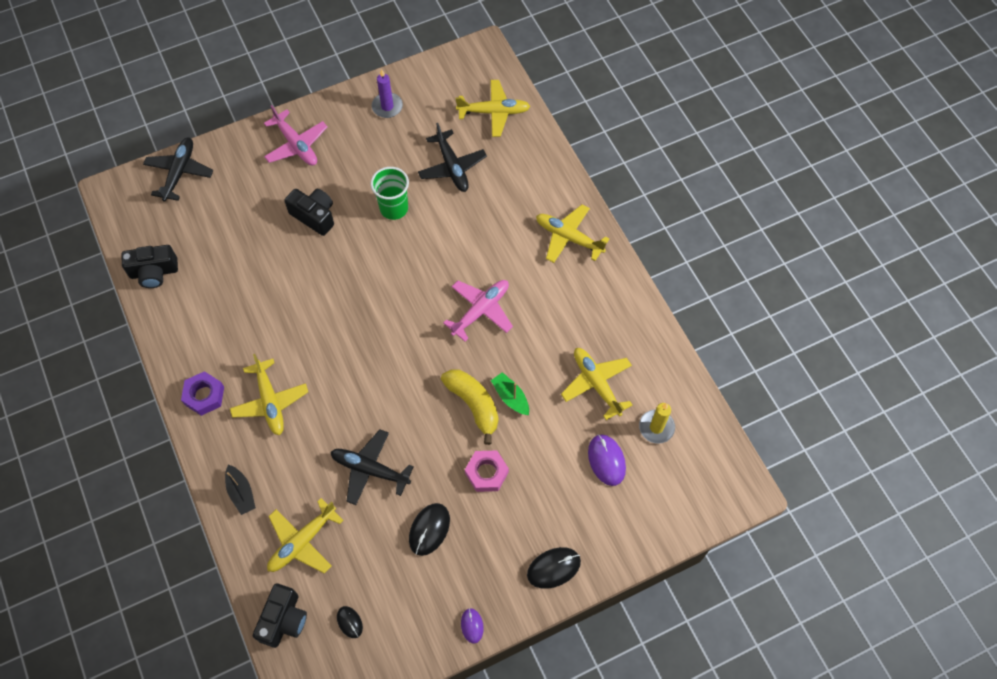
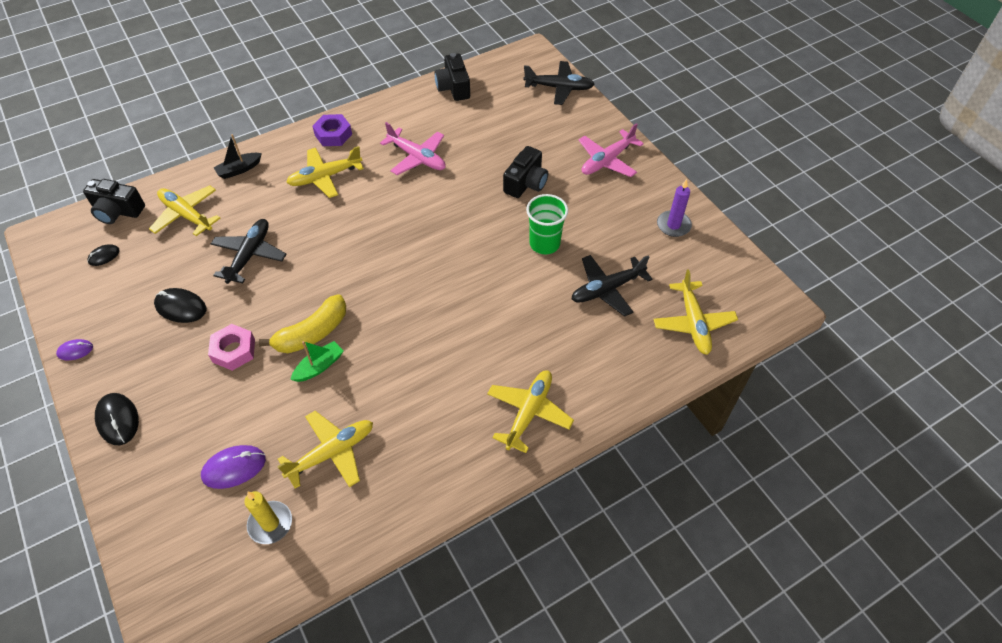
camera: 85 degrees right, 10 degrees down
(481, 310) = (425, 331): pink plane -> pink plane (417, 158)

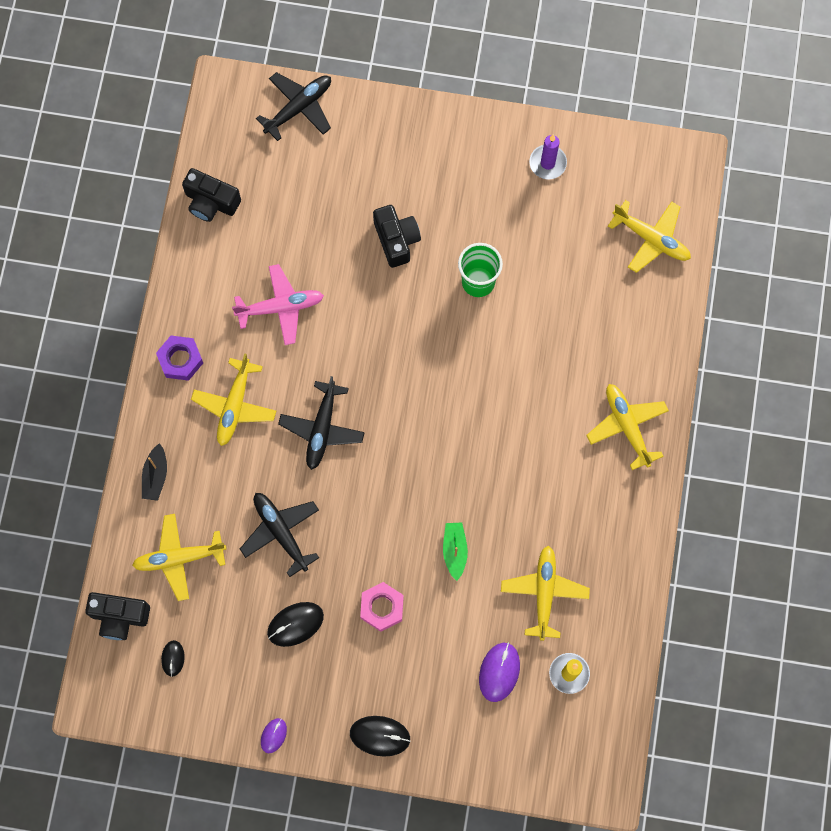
camera: 50 degrees left, 20 degrees up
(118, 211) = (119, 617): black camera -> black camera turned 45 degrees clockwise
(312, 333) = (415, 535): yellow banana -> none
(607, 160) = (429, 149): pink plane -> none
(607, 289) = (566, 274): black plane -> black plane (322, 429)

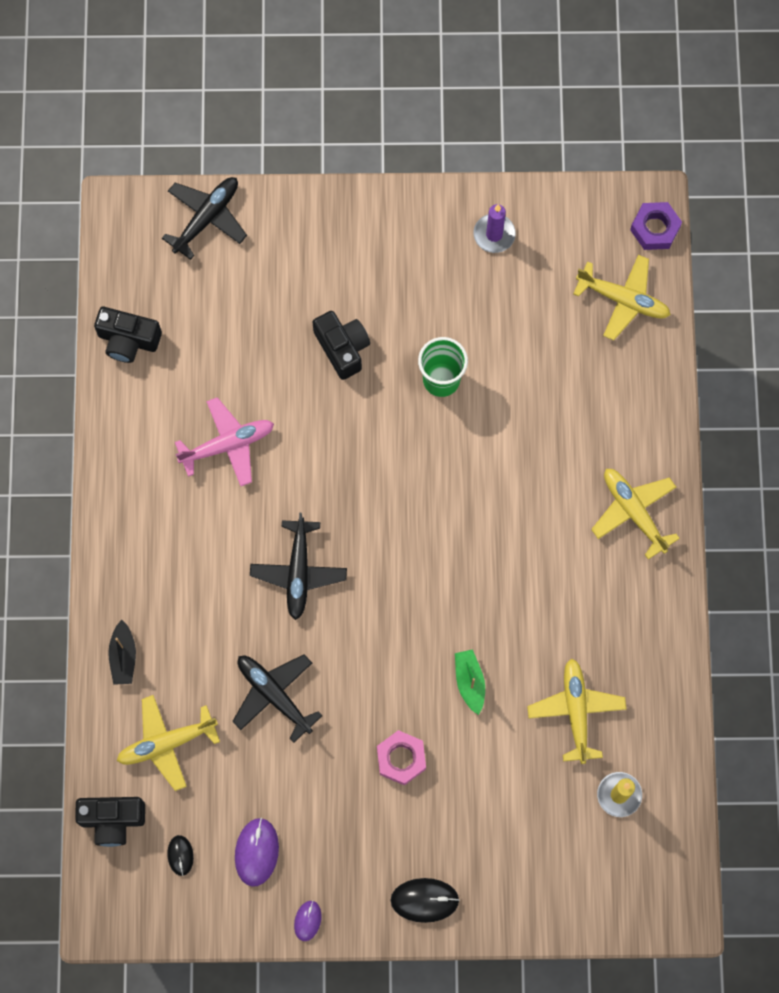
camera: 10 degrees left, 0 degrees up
(180, 360) = (127, 522): purple nut -> purple nut (655, 229)
(234, 406) = (197, 563): yellow plane -> none
(295, 624) = (309, 794): black mouse -> none
(499, 672) = (542, 807): purple mouse -> purple mouse (256, 852)

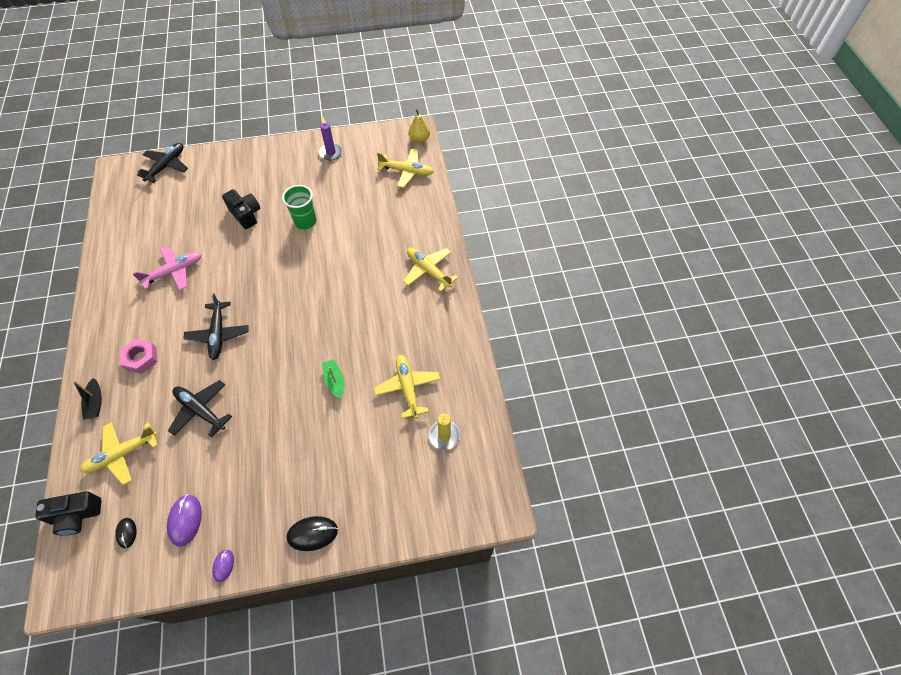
camera: 10 degrees left, 15 degrees down
(128, 340) = (115, 228): black camera -> none
(401, 759) = (290, 437): pink nut -> pink nut (141, 358)
(655, 229) = (419, 139): purple nut -> yellow pear

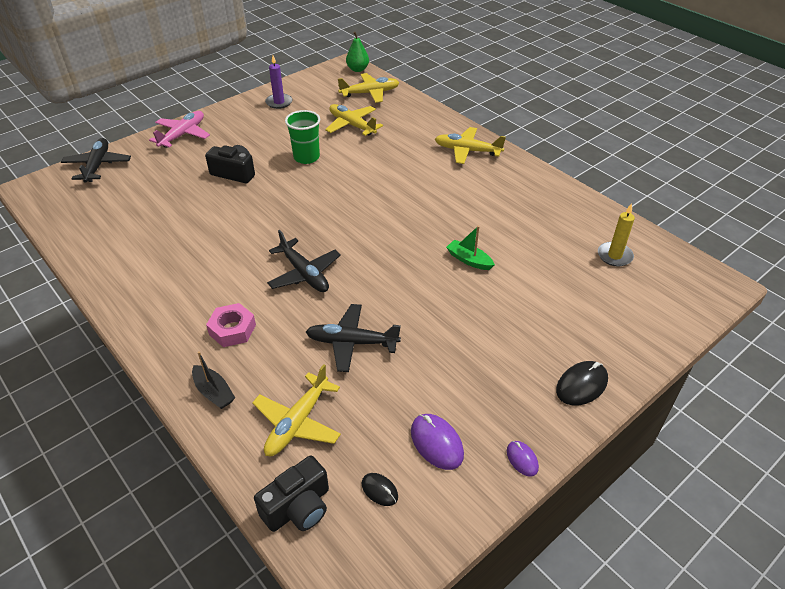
camera: 30 degrees left, 15 degrees down
(174, 272) = (197, 244): pink plane -> pink plane (183, 135)
(408, 387) = (543, 236): yellow plane -> yellow plane (352, 125)
(419, 139) = (357, 69): yellow pear -> green pear

